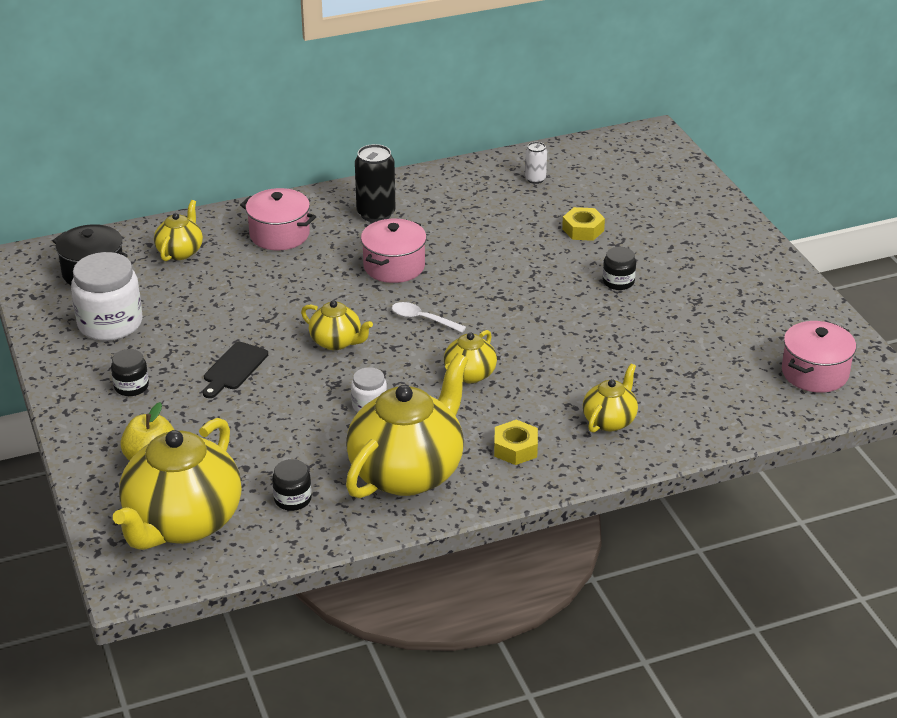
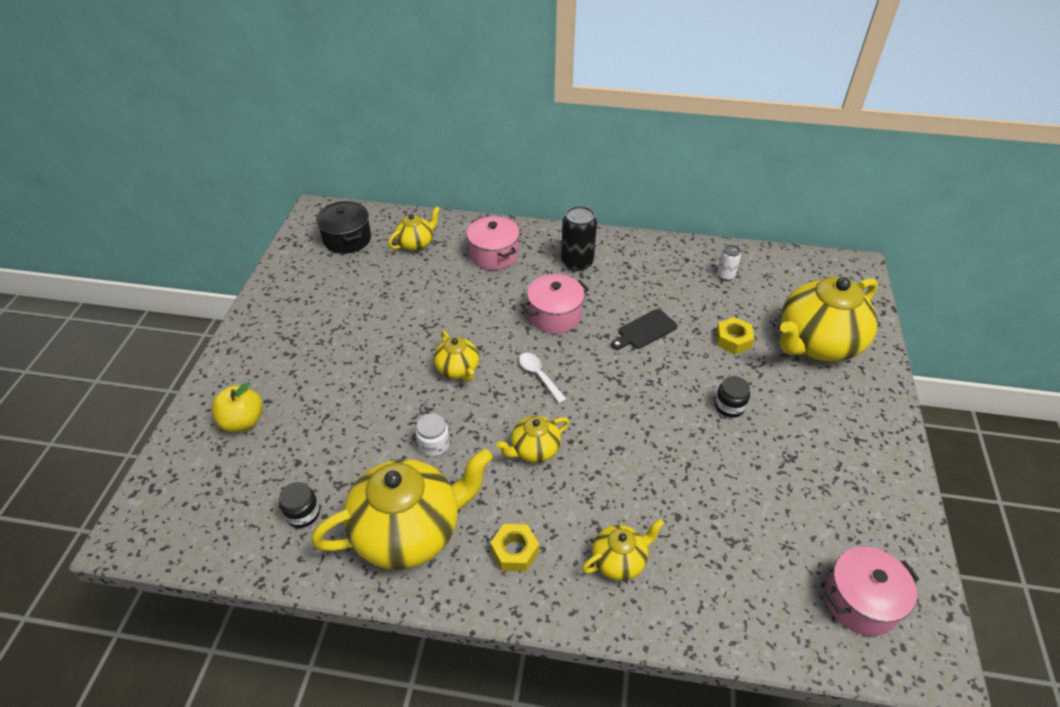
camera: 30 degrees right, 10 degrees up
(110, 323) = (321, 286): white jar -> none
(131, 386) = (287, 347): black jar -> none
(182, 523) = (209, 496): yellow teapot -> yellow teapot (817, 343)
(234, 368) = (367, 362): black cutting board -> black cutting board (645, 330)

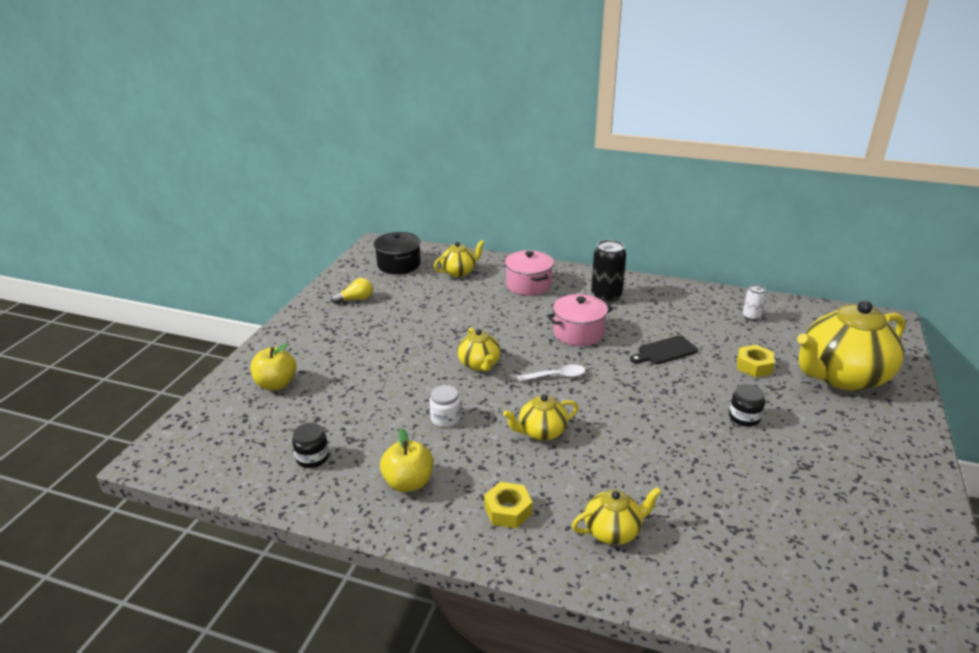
camera: 10 degrees right, 15 degrees down
(308, 294) = (355, 299): none -> yellow light bulb
(409, 531) = (408, 483): yellow teapot -> yellow apple
(539, 376) = (556, 376): white spoon -> white spoon turned 105 degrees clockwise
(860, 601) = (874, 599): pink pot -> none

